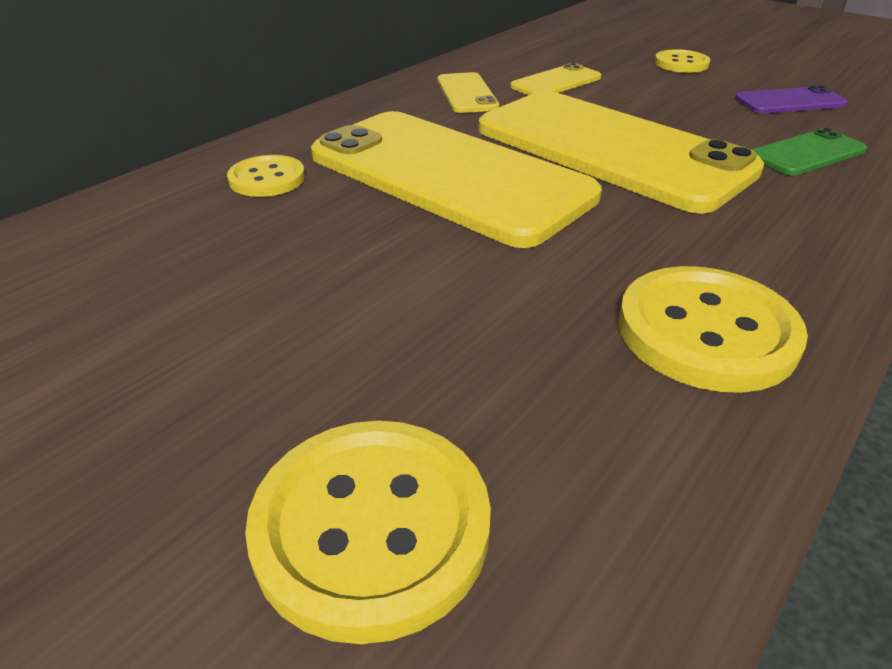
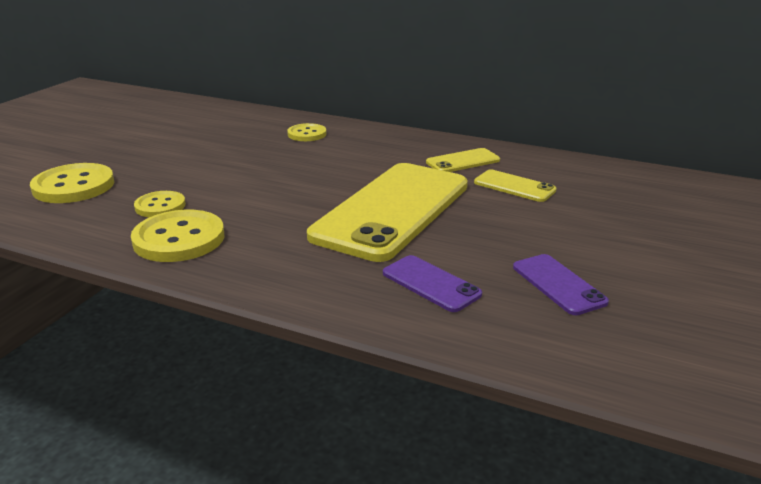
camera: 75 degrees right, 10 degrees down
(448, 176) = (329, 170): yellow phone -> none
(681, 64) = (621, 234): yellow button -> yellow button (160, 206)
(807, 153) = (431, 284): green phone -> purple phone

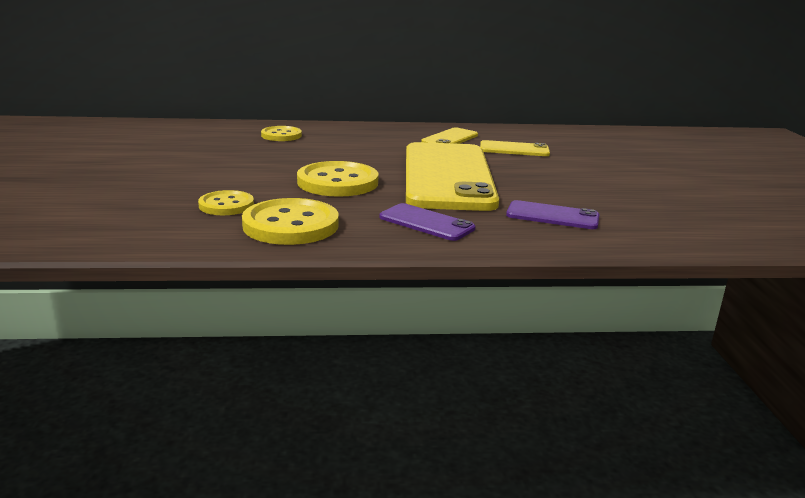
camera: 30 degrees left, 5 degrees down
(73, 186) = (95, 204): yellow button -> yellow button (337, 182)
(558, 284) = (635, 201): purple phone -> purple phone (426, 223)

